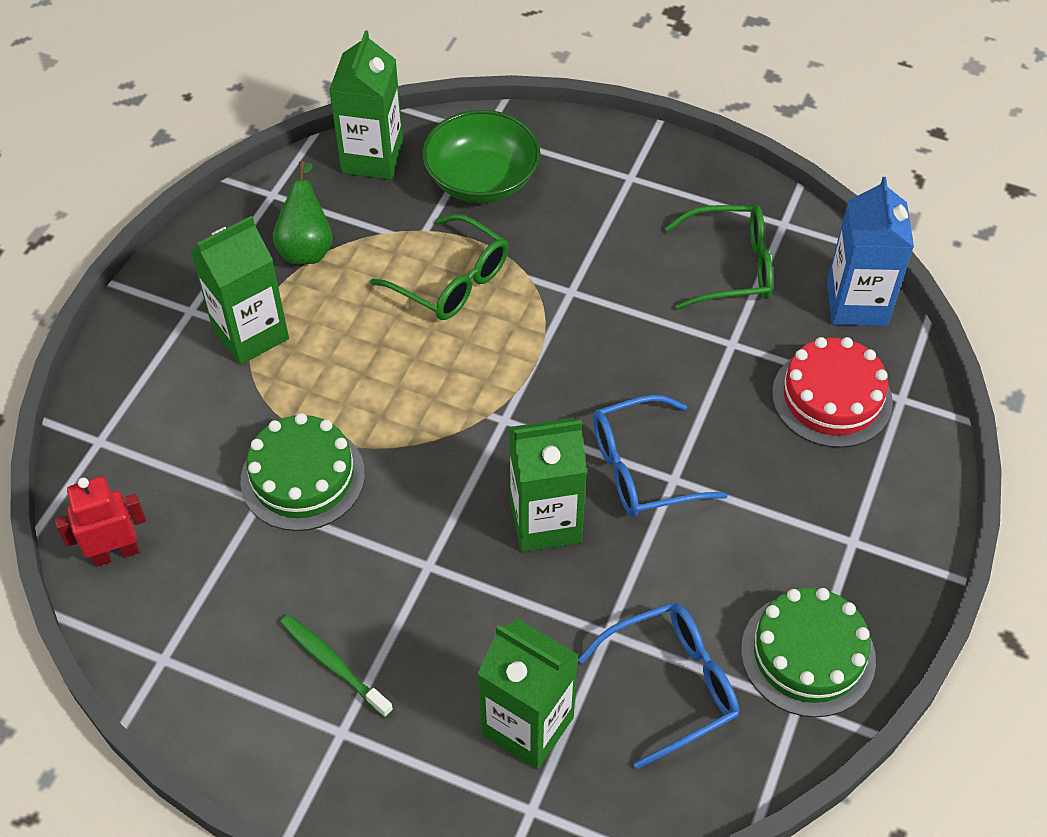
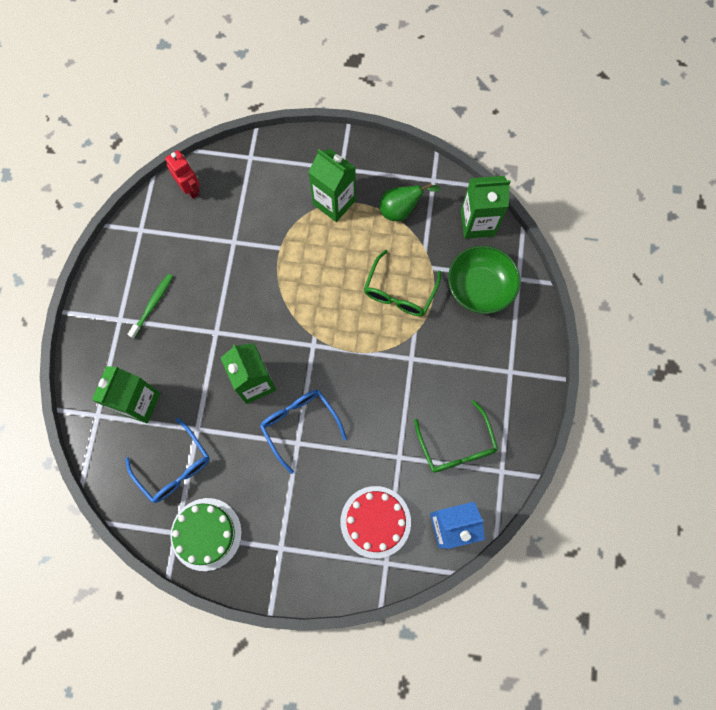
camera: 75 degrees right, 20 degrees up
(302, 477) = (252, 257): green cake -> none

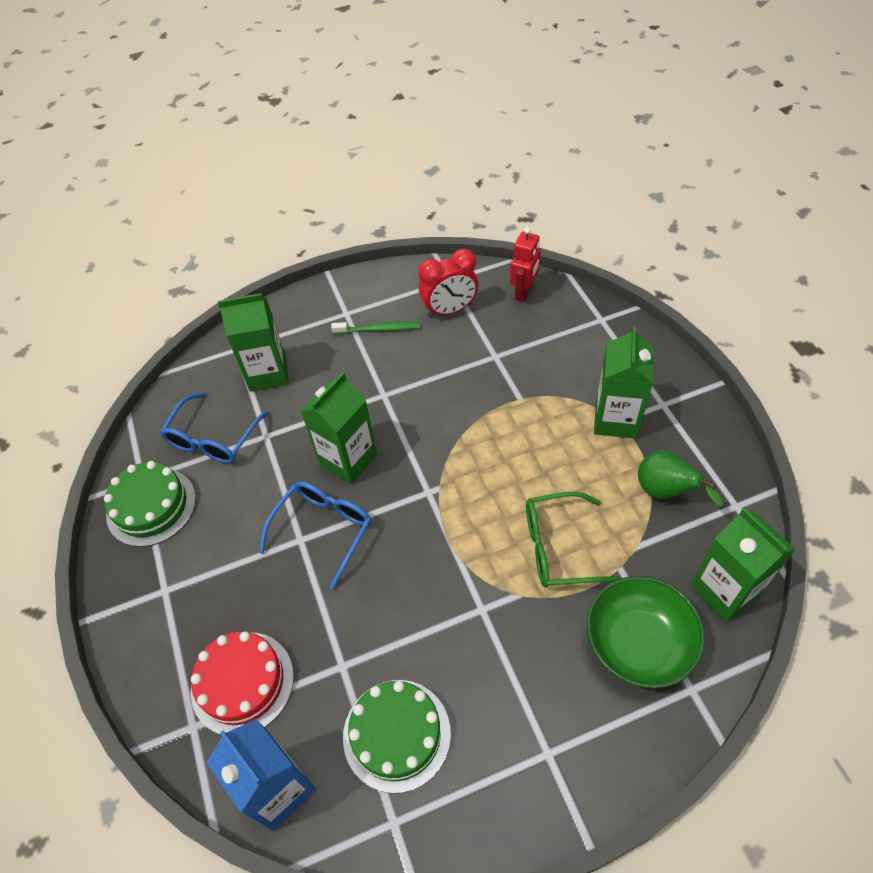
camera: 65 degrees right, 20 degrees down
(170, 247) = (450, 310): none -> red clock
(456, 446) = (396, 734): green glasses -> green cake

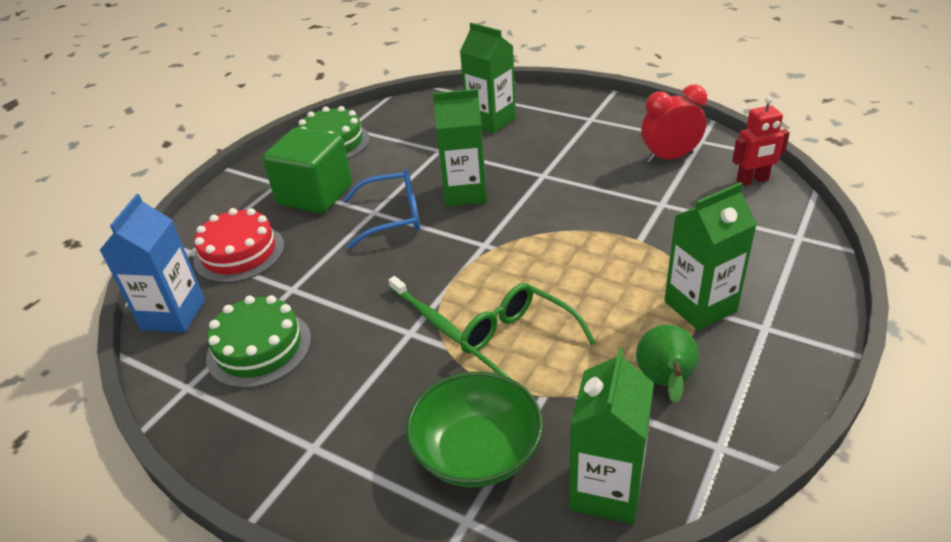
camera: 50 degrees right, 15 degrees down
(213, 439) = (410, 133): blue glasses -> none
(220, 569) = (315, 194): none -> green cube
(378, 329) = (598, 139): green toothbrush -> green toothbrush (428, 315)
(450, 310) = (669, 158): red clock -> red clock turned 135 degrees clockwise

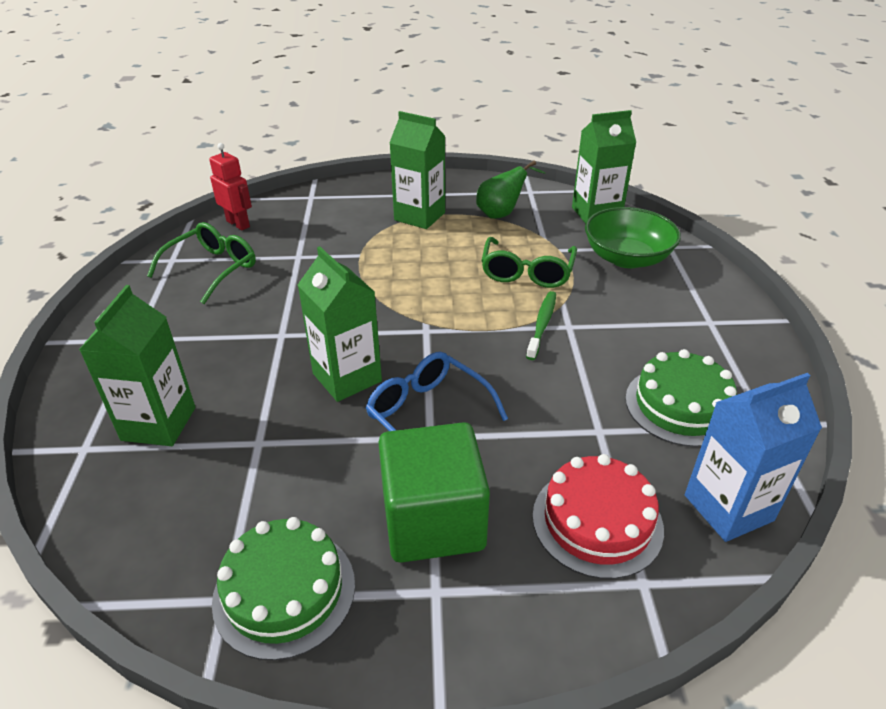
camera: 125 degrees left, 0 degrees up
(669, 158) = (213, 269): red clock -> green glasses

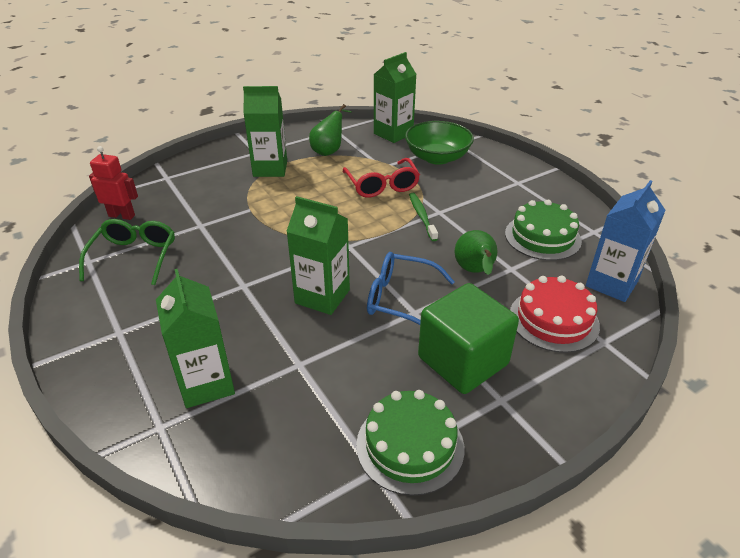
camera: 30 degrees left, 0 degrees up
(527, 272) = (382, 186): green glasses -> red glasses
(547, 417) = (475, 272): none -> green pear

